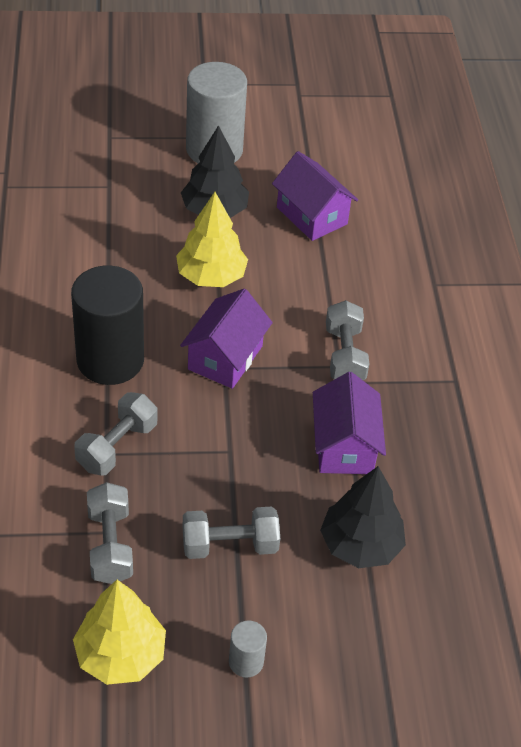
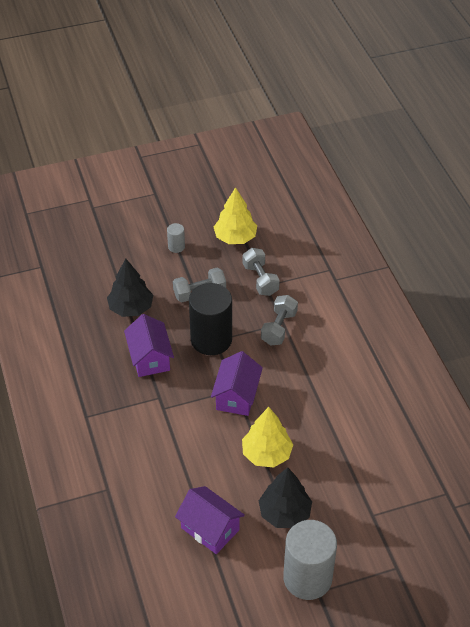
camera: 170 degrees right, 0 degrees up
(110, 360) = (306, 377): black cylinder -> black cylinder (211, 339)
(344, 355) = (161, 416): grey dumbbell -> none

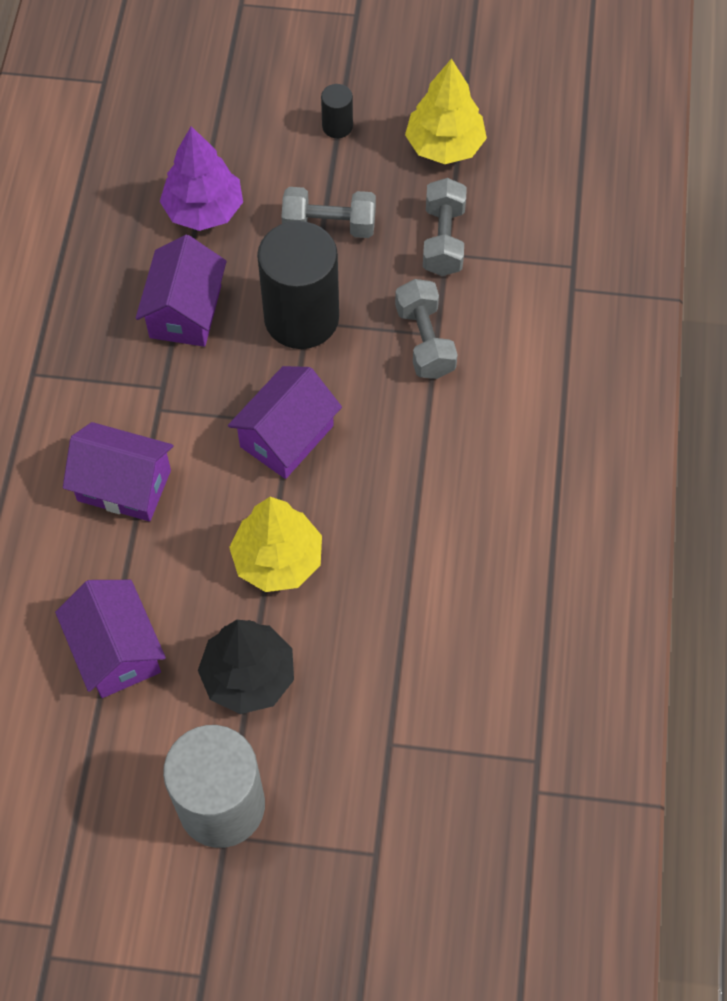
camera: 25 degrees right, 15 degrees up
(131, 308) = (203, 210): black tree -> purple tree
(167, 450) = (124, 485): none -> purple house
(176, 247) = (337, 126): grey cylinder -> black cylinder
(279, 328) = (424, 341): grey dumbbell -> grey dumbbell turned 60 degrees counterclockwise

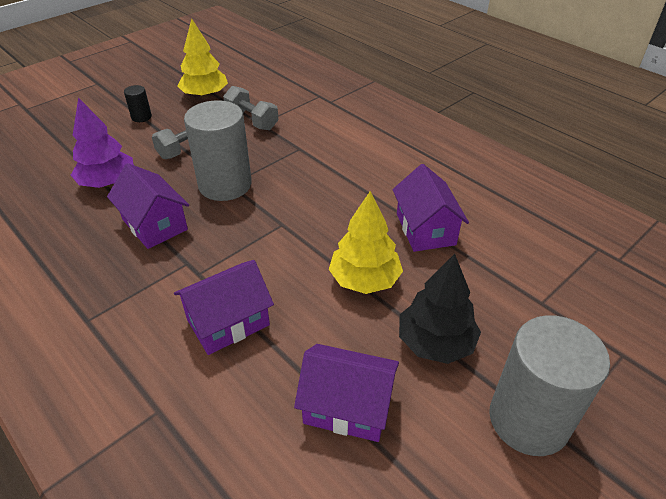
camera: 50 degrees left, 20 degrees down
(286, 436) = (288, 230): purple house -> purple house (425, 229)
(301, 318) = (225, 185): black cylinder -> grey cylinder
(424, 341) = (297, 153): grey dumbbell -> none

